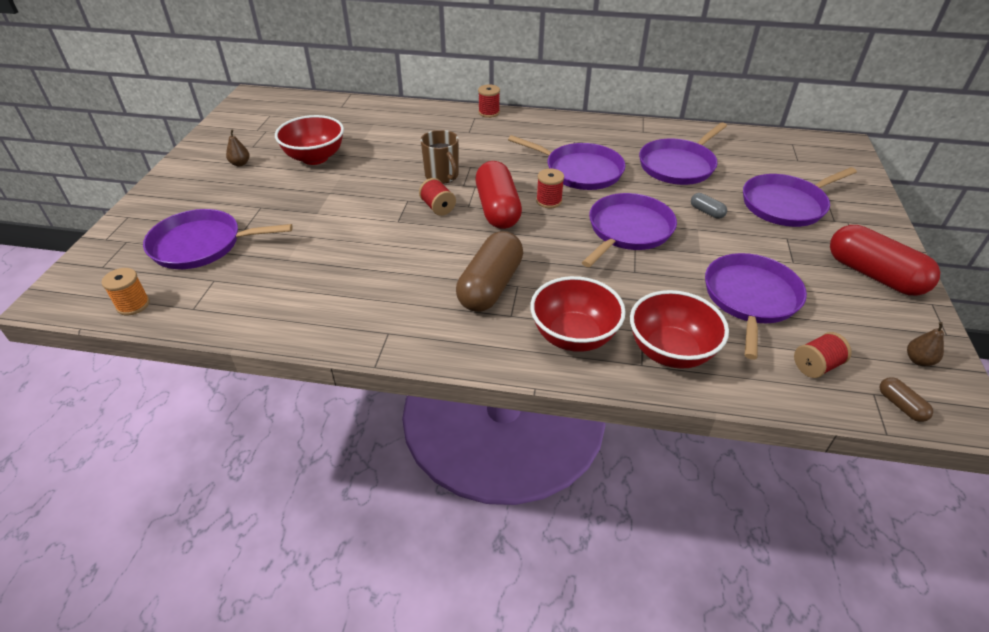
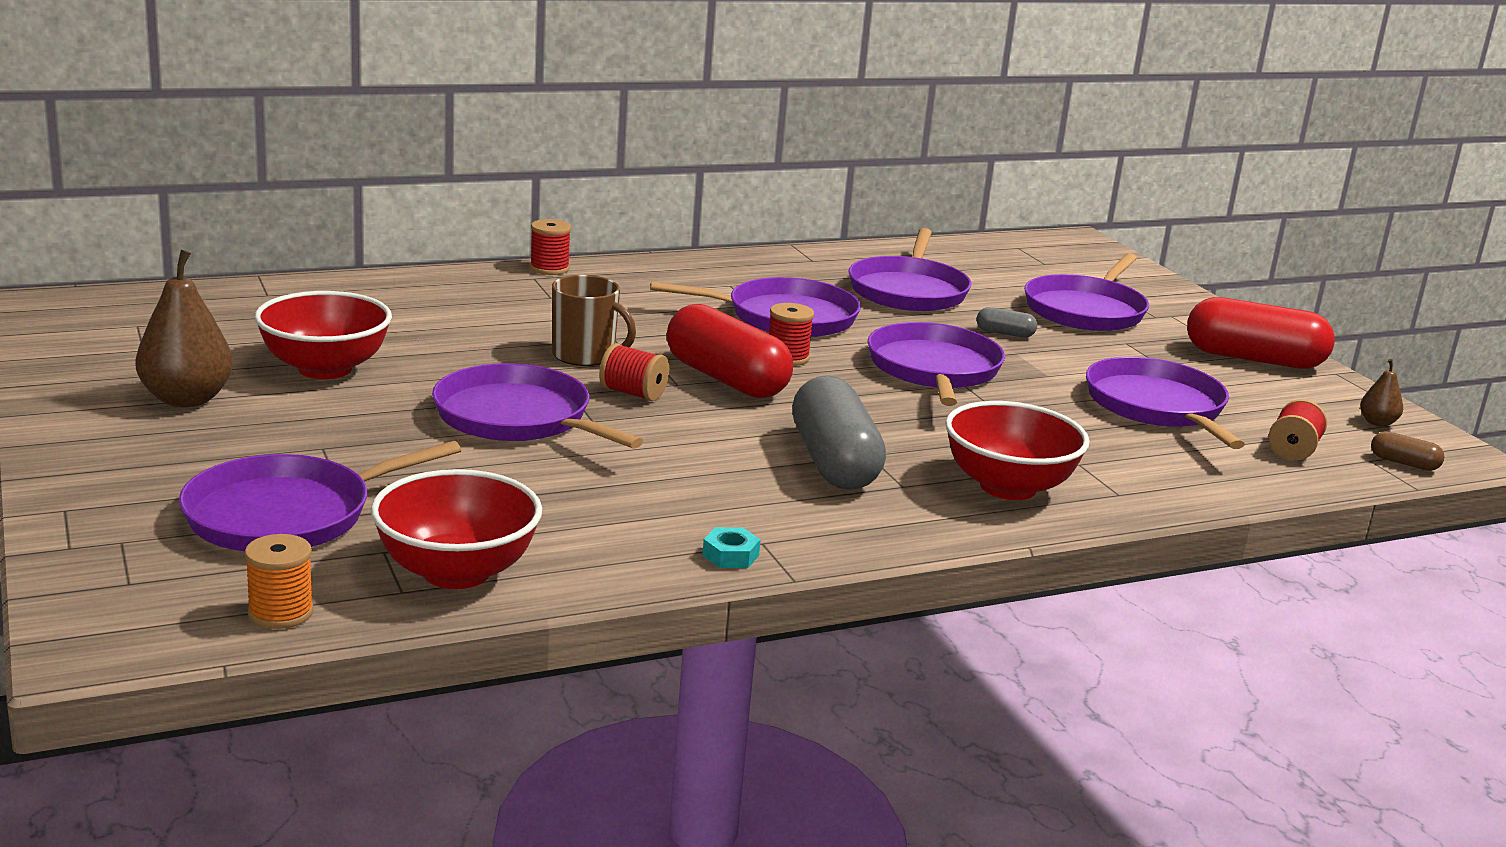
camera: 35 degrees left, 20 degrees down
(240, 163) = (187, 399): brown pear -> brown pear, size x2.02
(361, 337) = (730, 555): none -> turquoise nut
(364, 210) = (518, 418): none -> purple pan
(490, 286) = (834, 462): brown capsule -> grey capsule
(670, 351) = (1134, 474): red bowl -> red bowl (456, 572)

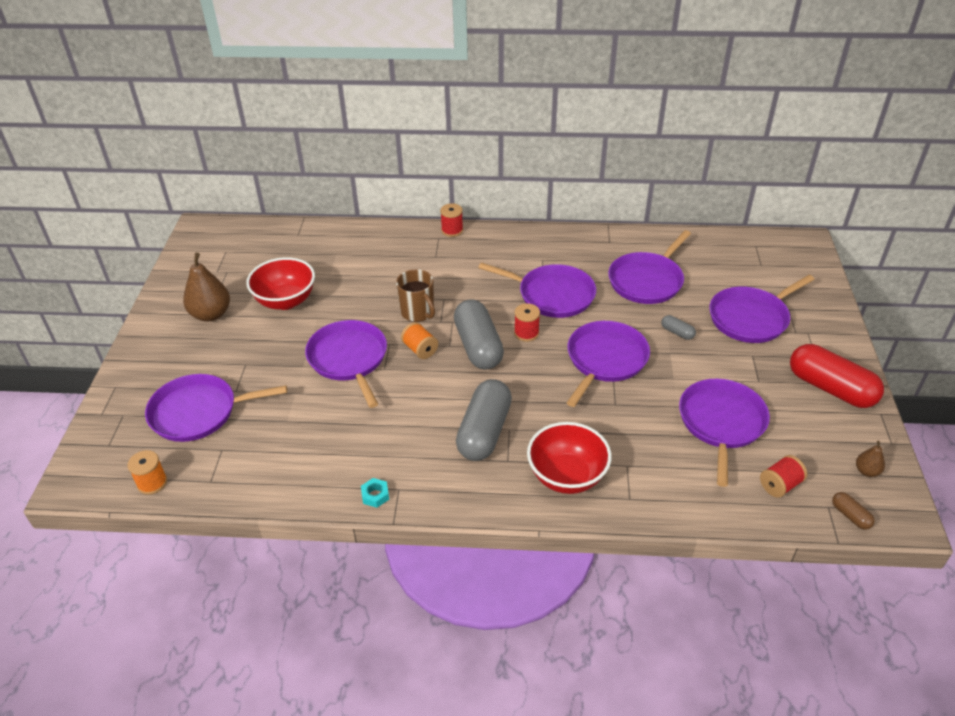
camera: 30 degrees right, 20 degrees up
(456, 572) = (242, 474): red bowl -> none
(633, 393) = (420, 349): red spool -> orange spool
(726, 379) = (478, 346): red capsule -> grey capsule

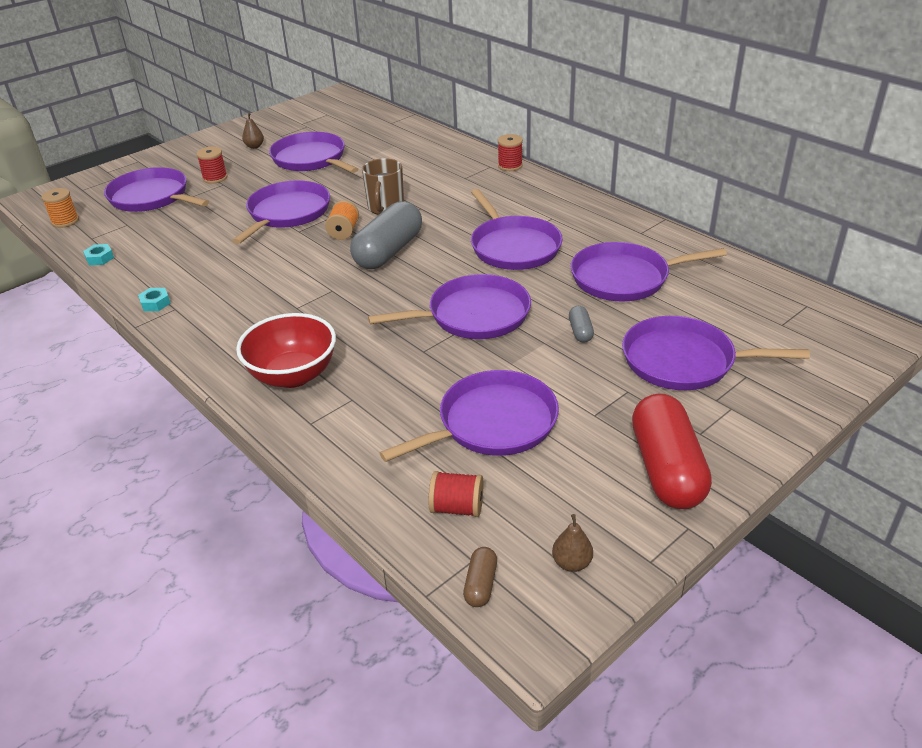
camera: 45 degrees right, 5 degrees down
(211, 314) = (254, 146): brown pear -> brown pear, size x0.50
(254, 492) = (100, 258): none -> turquoise nut
(285, 301) = (311, 159): red bowl -> purple pan
(484, 432) = (291, 309): grey capsule -> none
(526, 333) = (442, 262): red spool -> red spool (215, 178)

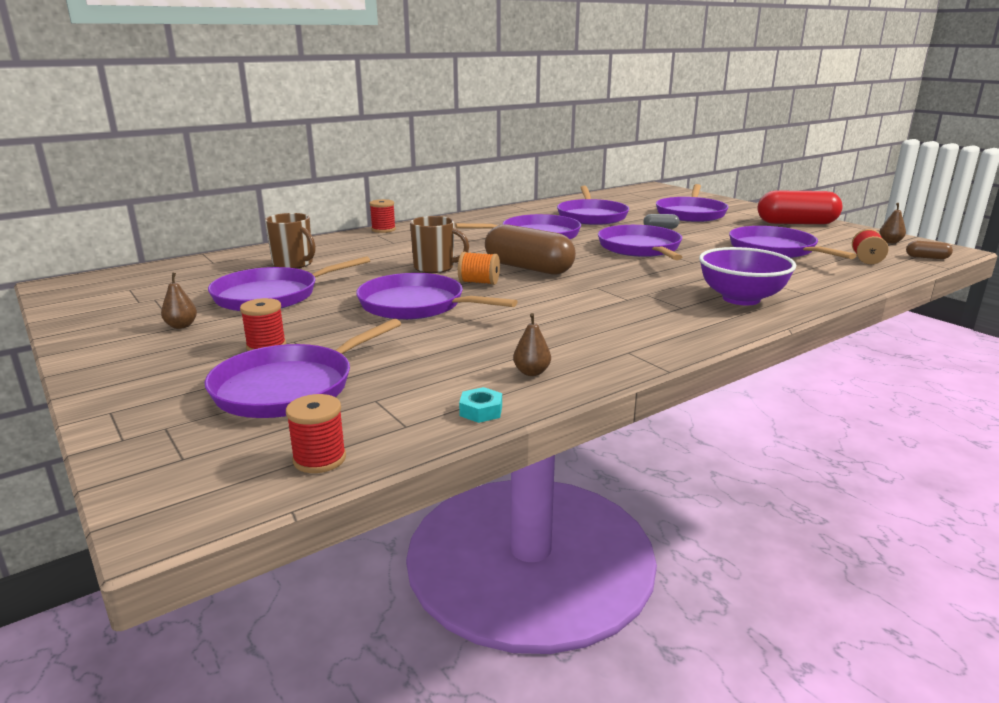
camera: 85 degrees left, 15 degrees down
(65, 221) = (319, 459): orange spool -> red spool
(149, 271) = (531, 372): none -> brown pear
(155, 303) = (615, 363): turquoise nut -> none
(293, 375) = (741, 299): red bowl -> purple bowl
(388, 251) = (528, 268): grey capsule -> brown capsule
(390, 150) = (293, 264): none -> brown mug

